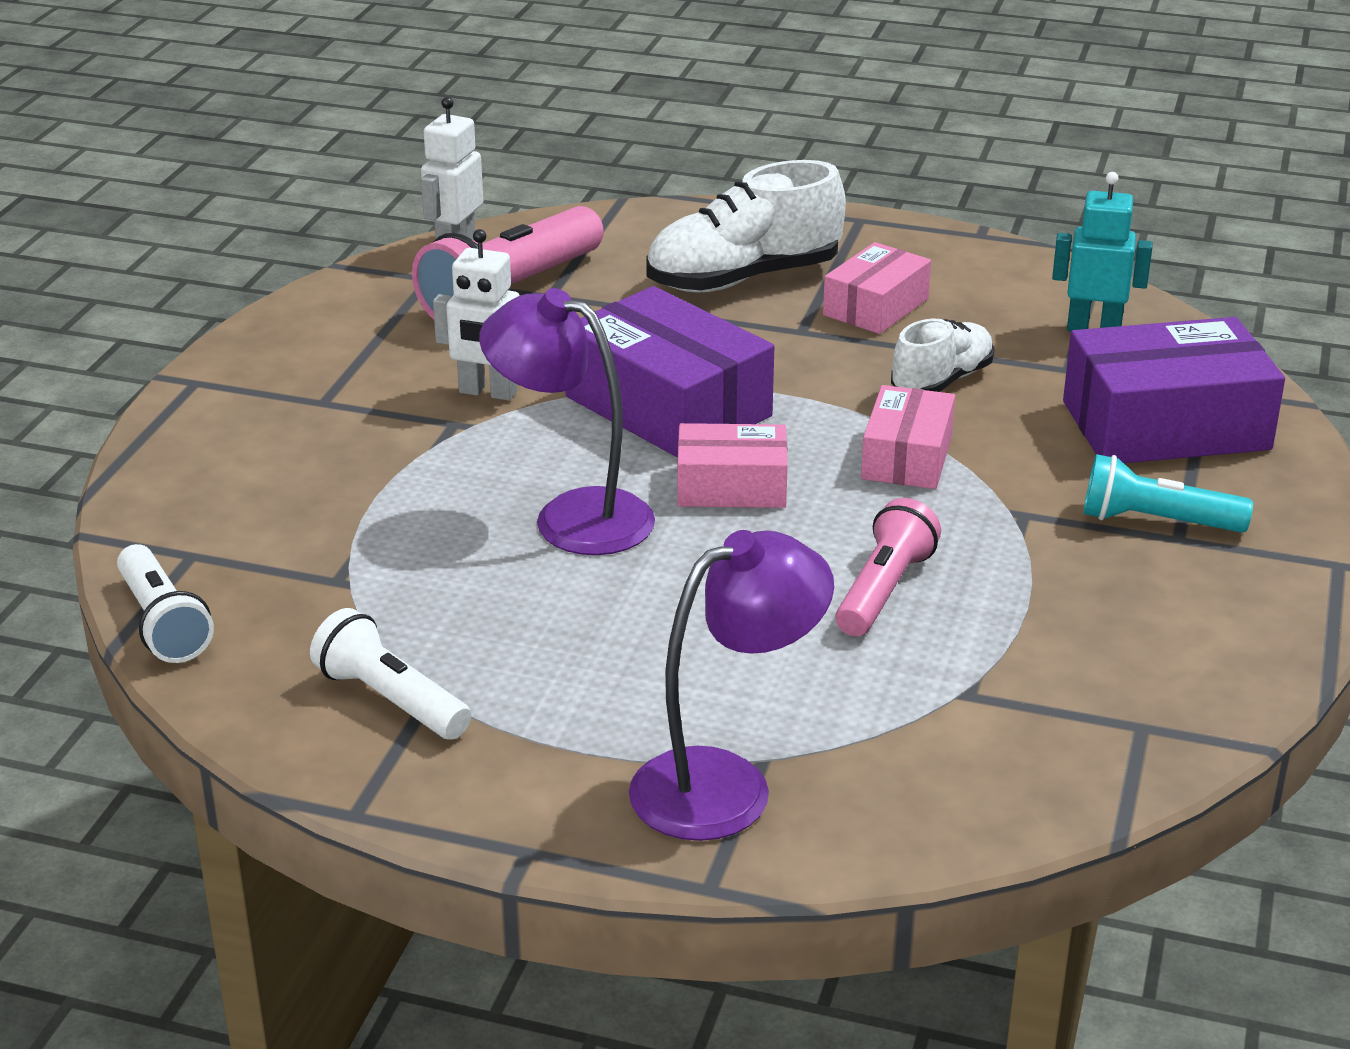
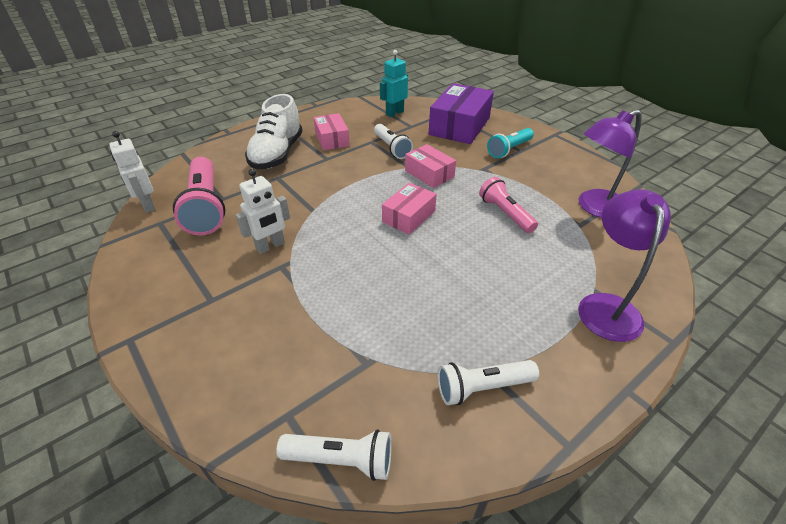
camera: 55 degrees left, 10 degrees up
(572, 516) = (388, 264): purple lamp -> purple lamp (594, 207)
(668, 406) = (339, 206): purple box -> none
(941, 381) = (391, 148): white shoe -> white flashlight

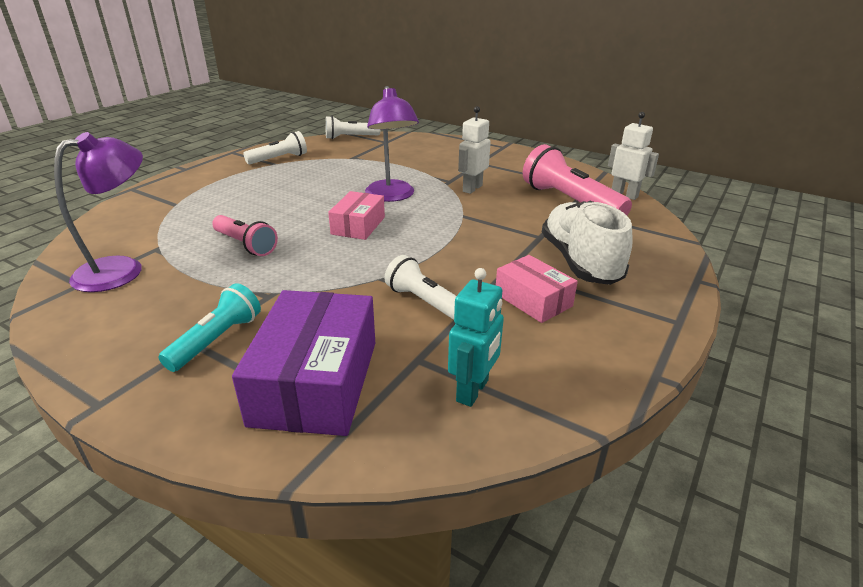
camera: 160 degrees right, 10 degrees down
(429, 174) = (350, 273): pink box -> none
(606, 306) = (172, 197): purple lamp -> purple lamp (392, 196)

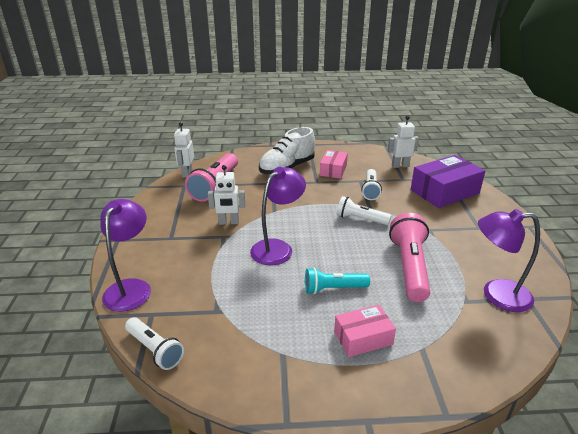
camera: 125 degrees left, 0 degrees up
(217, 340) = (469, 223): turquoise flashlight -> turquoise flashlight (333, 289)
(245, 245) = (409, 267): pink flashlight -> pink flashlight, size x1.62
(279, 159) = (269, 361): white flashlight -> white flashlight (360, 219)
(358, 225) = (333, 240): pink box -> pink box (363, 338)
(426, 141) = (131, 288): none -> purple lamp
(473, 391) = (400, 166): turquoise robot -> white robot

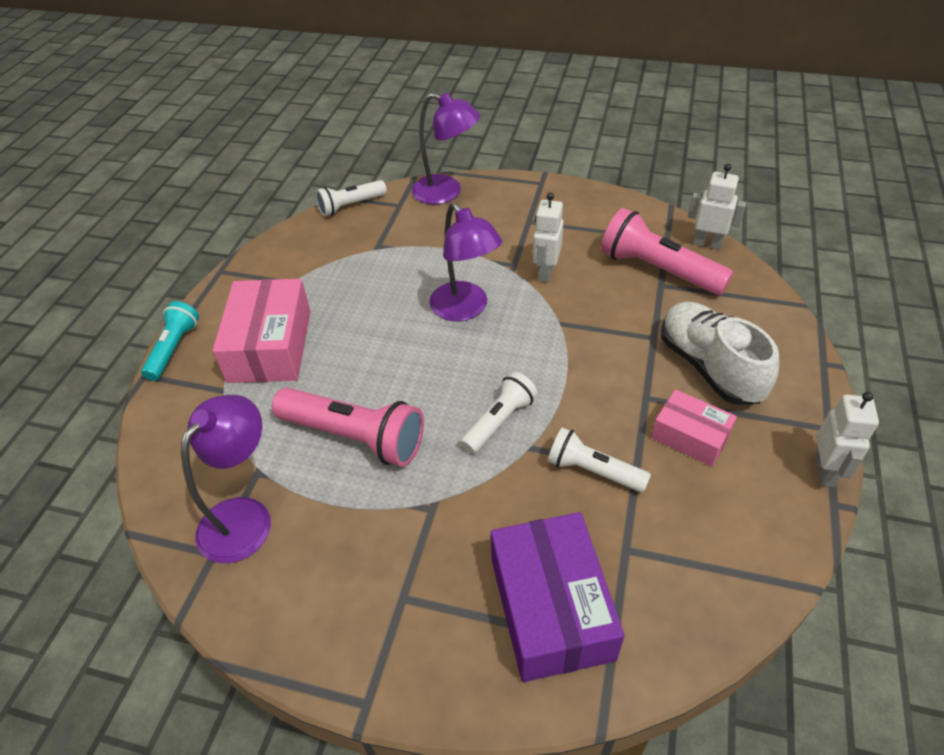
camera: 110 degrees right, 15 degrees up
(333, 289) = (358, 343): turquoise flashlight -> turquoise flashlight (174, 349)
(363, 338) = (270, 346): pink box -> pink box, size x1.71
(400, 166) = (693, 572): white robot -> white robot (825, 471)

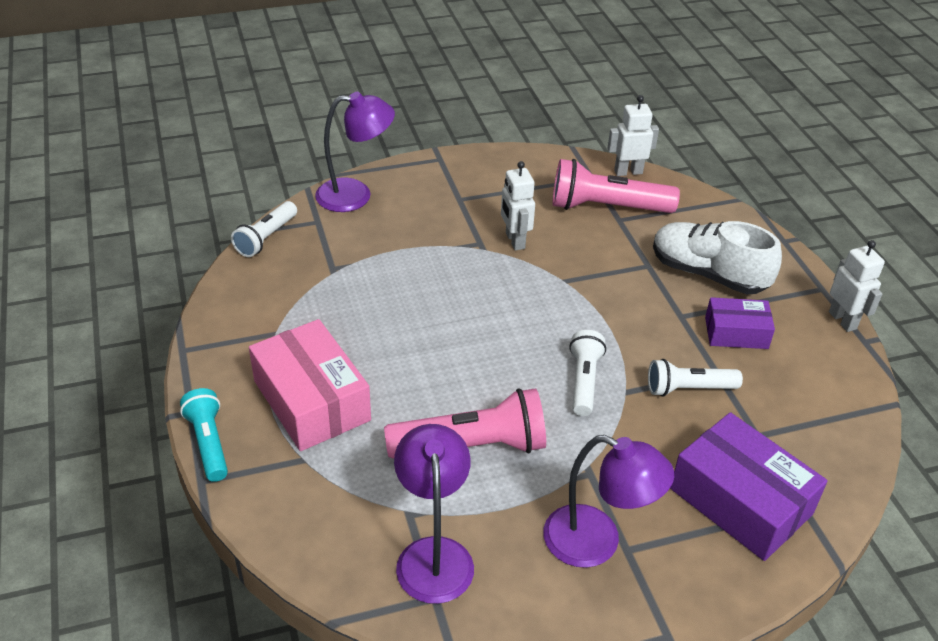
camera: 35 degrees left, 5 degrees down
(465, 309) = (471, 298): purple lamp -> purple lamp (597, 543)
(690, 436) = (736, 333): pink box -> purple box

